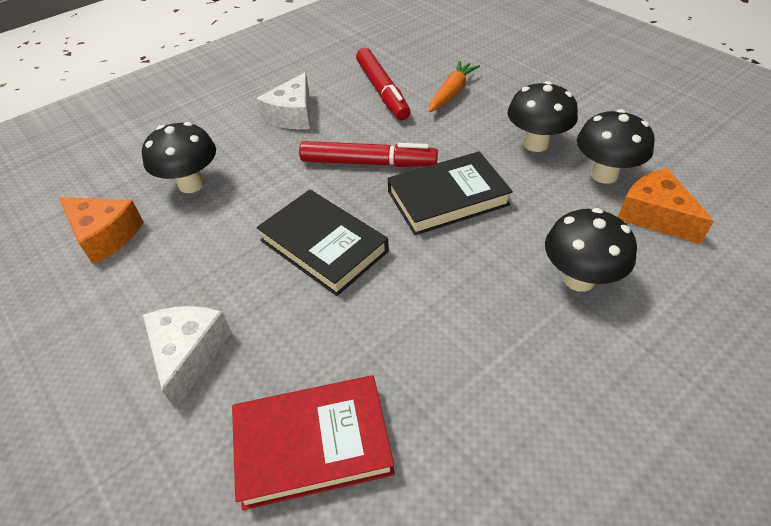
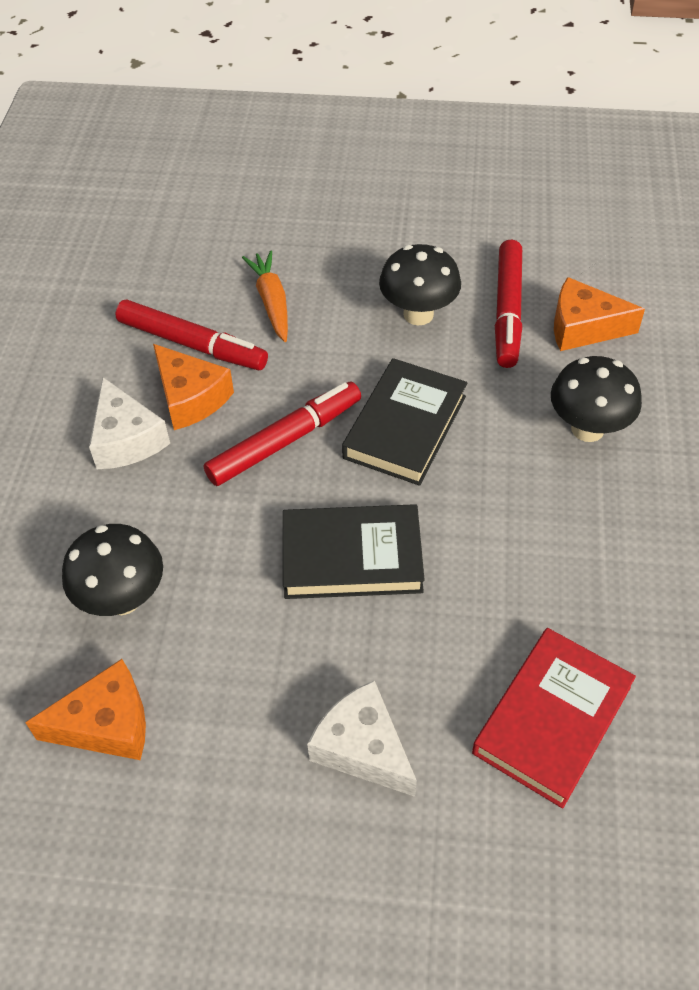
camera: 45 degrees left, 5 degrees up
(348, 114) = (190, 398): none -> orange cheese
(604, 174) = (507, 311): black mushroom -> red marker

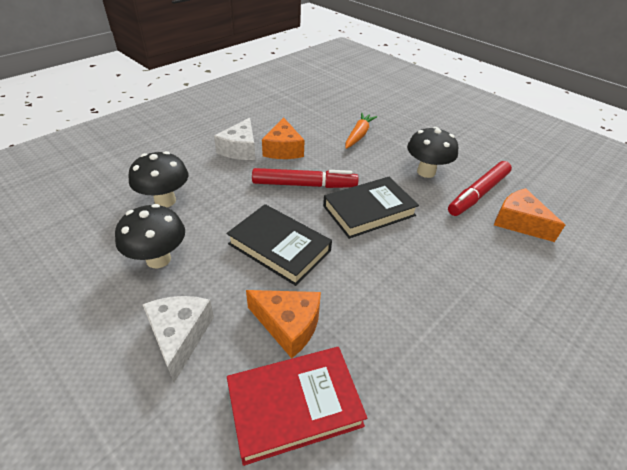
camera: 35 degrees right, 10 degrees down
(106, 724) = (96, 241): orange cheese -> orange cheese (288, 325)
(192, 344) = (307, 133): red marker -> none
(587, 429) = (475, 268): black mushroom -> black mushroom (158, 259)

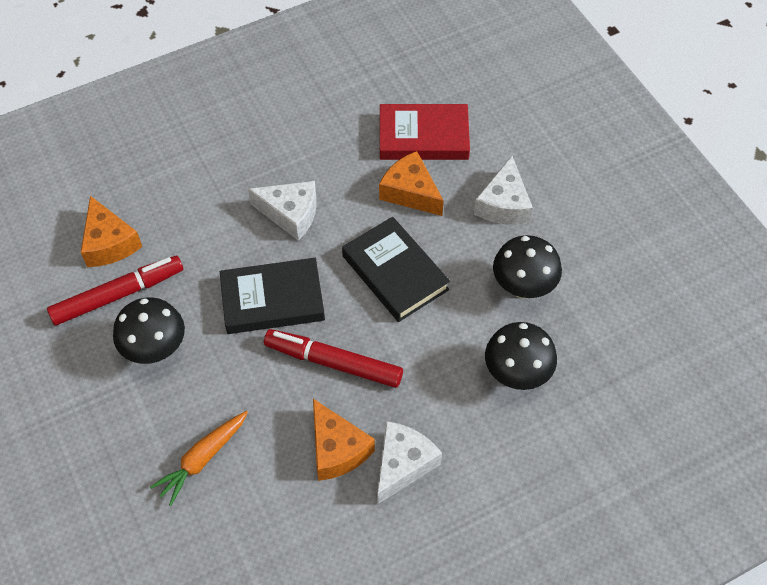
camera: 160 degrees left, 15 degrees up
(283, 149) = (337, 449): orange cheese -> orange cheese turned 135 degrees clockwise
(396, 275) = (290, 214): none -> white cheese

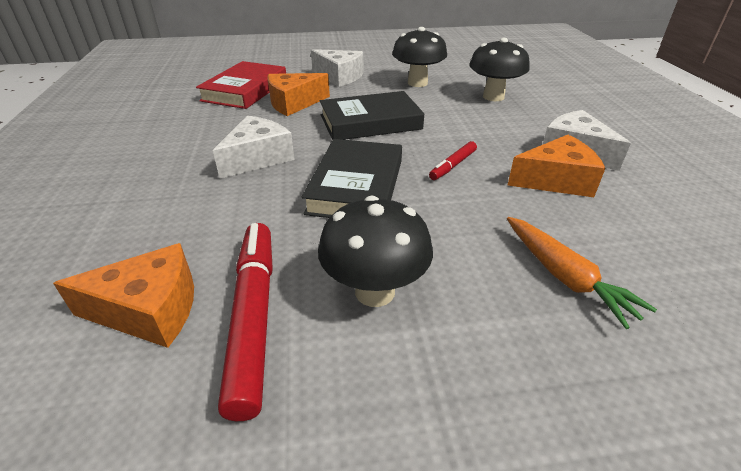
camera: 70 degrees left, 20 degrees down
(333, 363) = (453, 165): red marker -> red marker, size x0.51

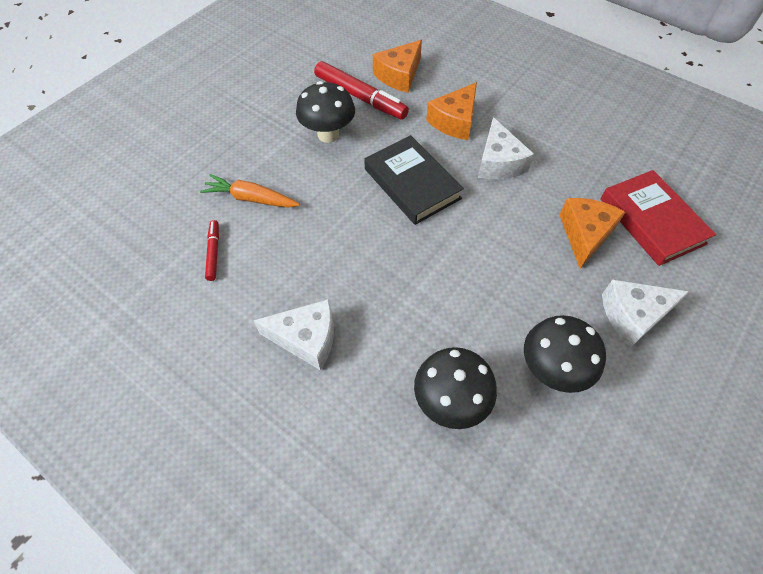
camera: 135 degrees right, 20 degrees up
(370, 122) = (493, 256): black book -> none
(453, 165) = (378, 247): red marker -> red marker (213, 253)
(555, 180) = (299, 282): orange cheese -> orange cheese (454, 121)

